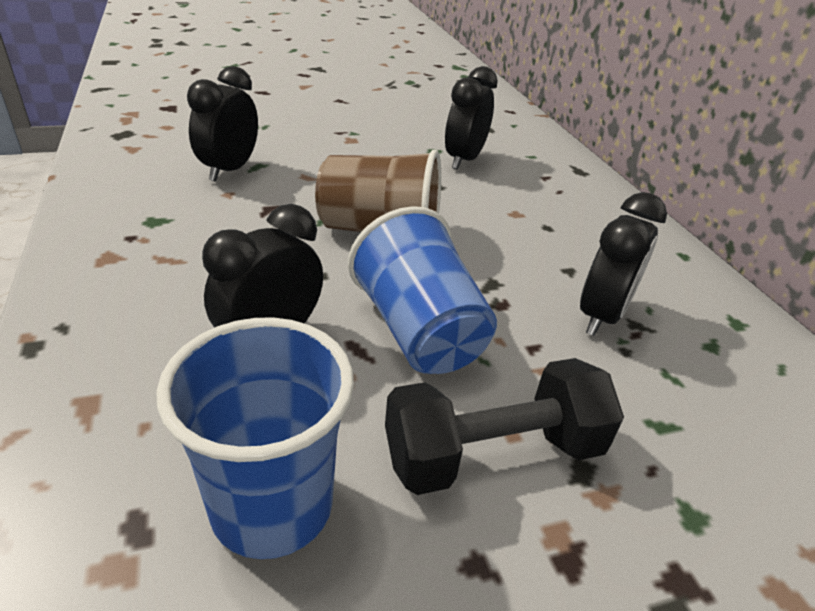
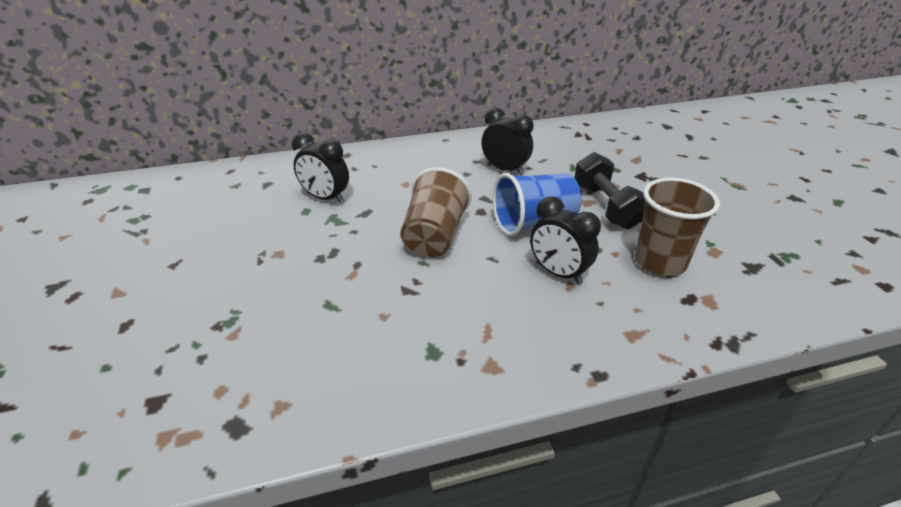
camera: 85 degrees left, 0 degrees up
(229, 170) = (339, 321): black clock -> none
(272, 506) = (660, 262): blue cup -> brown cup

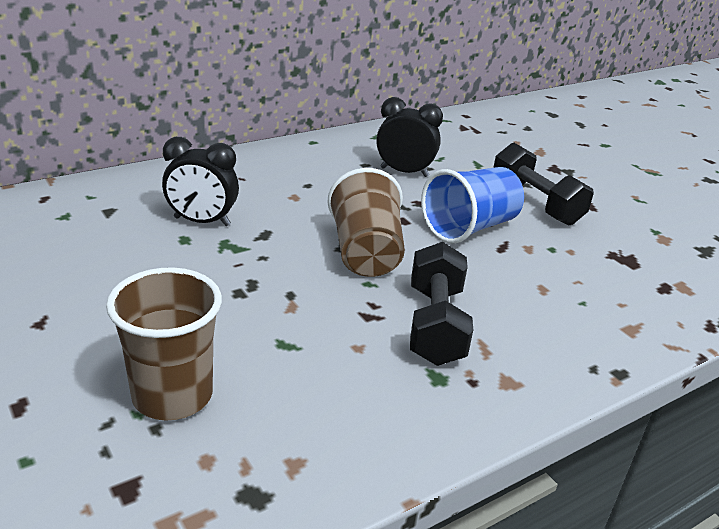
camera: 20 degrees left, 5 degrees down
(456, 306) = (435, 325): none -> black dumbbell
(558, 273) = (524, 277): black clock -> none
(660, 262) = (619, 255): brown cup -> brown cup (172, 395)

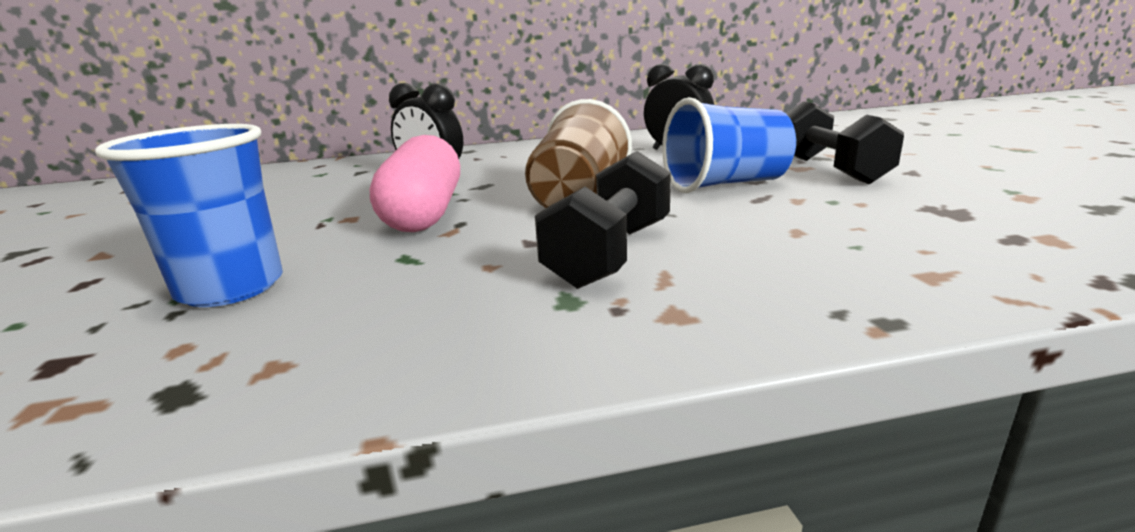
camera: 25 degrees right, 10 degrees down
(172, 395) = (231, 288): brown cup -> blue cup
(247, 282) = (425, 213): none -> pink capsule

